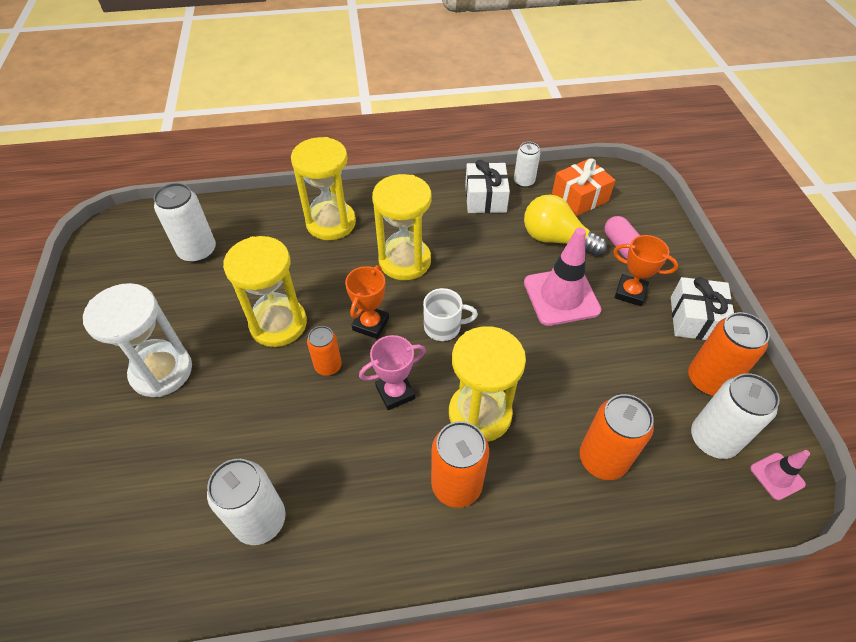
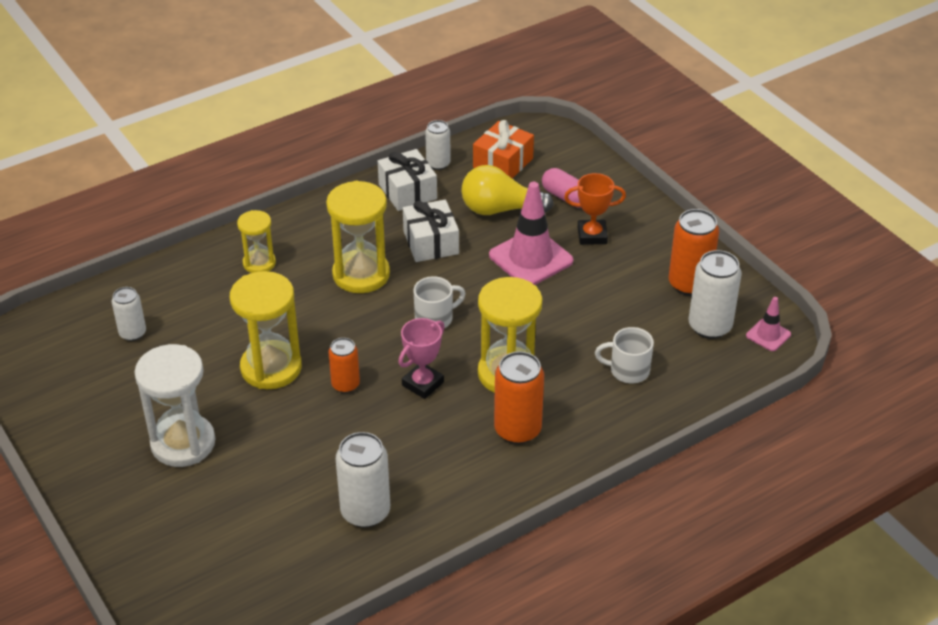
camera: 25 degrees left, 10 degrees down
(198, 251) = (133, 333): white can -> white can, size x0.62
(331, 223) = (259, 263): yellow hourglass -> yellow hourglass, size x0.58
(371, 324) = (363, 338): orange trophy -> none
(602, 459) = (628, 370): orange can -> white mug
(695, 319) = (659, 239): white gift -> white gift (431, 242)

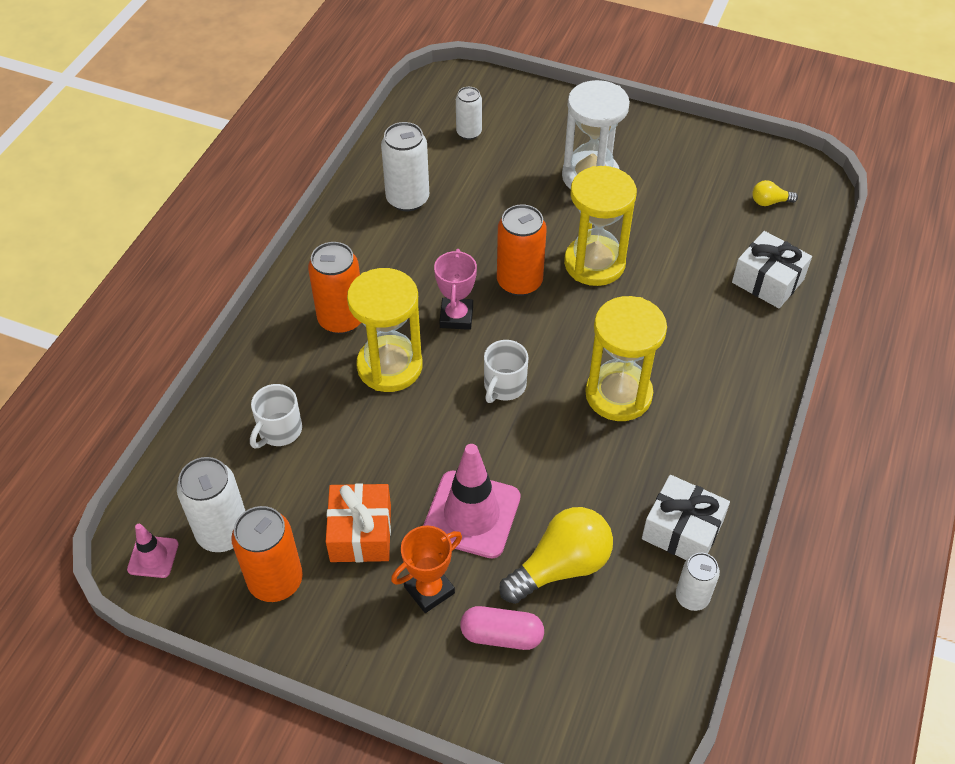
camera: 145 degrees right, 10 degrees up
(74, 342) = (769, 202): none -> yellow light bulb
(133, 333) = (737, 232): white can -> white can (469, 133)
(259, 263) = (722, 353): yellow hourglass -> none
(345, 385) = (519, 282): orange can -> orange can, size x1.62
(431, 242) = (590, 473): white gift -> white gift (767, 281)
(503, 163) = (621, 648): orange gift -> orange gift (361, 533)
(628, 370) = (279, 431): white mug -> white mug turned 150 degrees clockwise

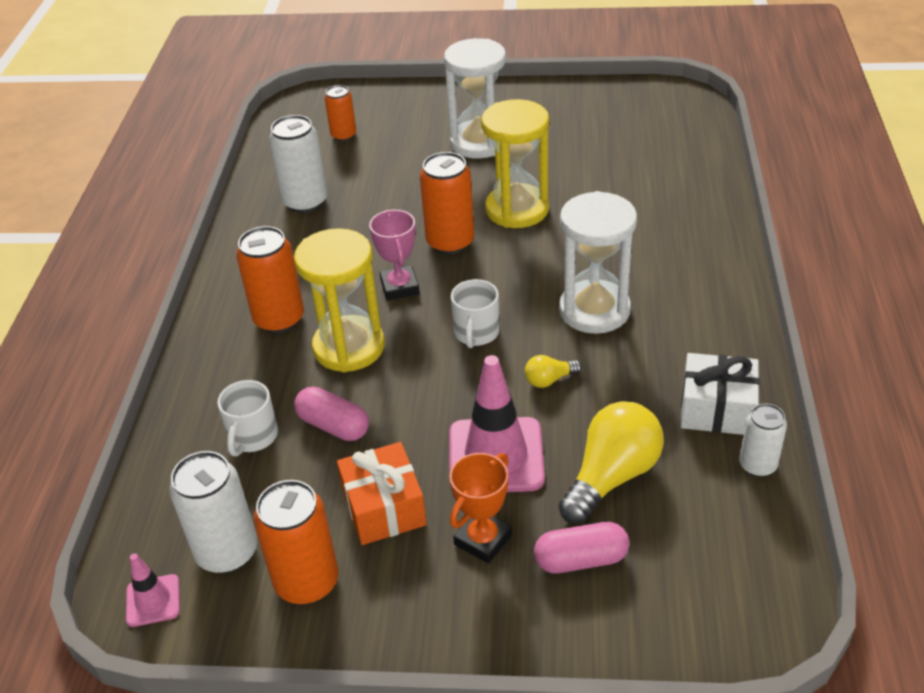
camera: 15 degrees left, 10 degrees down
(348, 441) = (333, 426): none -> pink capsule
(469, 133) = (343, 135): white can -> orange can
(618, 394) = (594, 310): yellow hourglass -> white hourglass
(767, 281) = (688, 184): white gift -> none
(769, 202) = (656, 123): yellow light bulb -> yellow light bulb (549, 380)

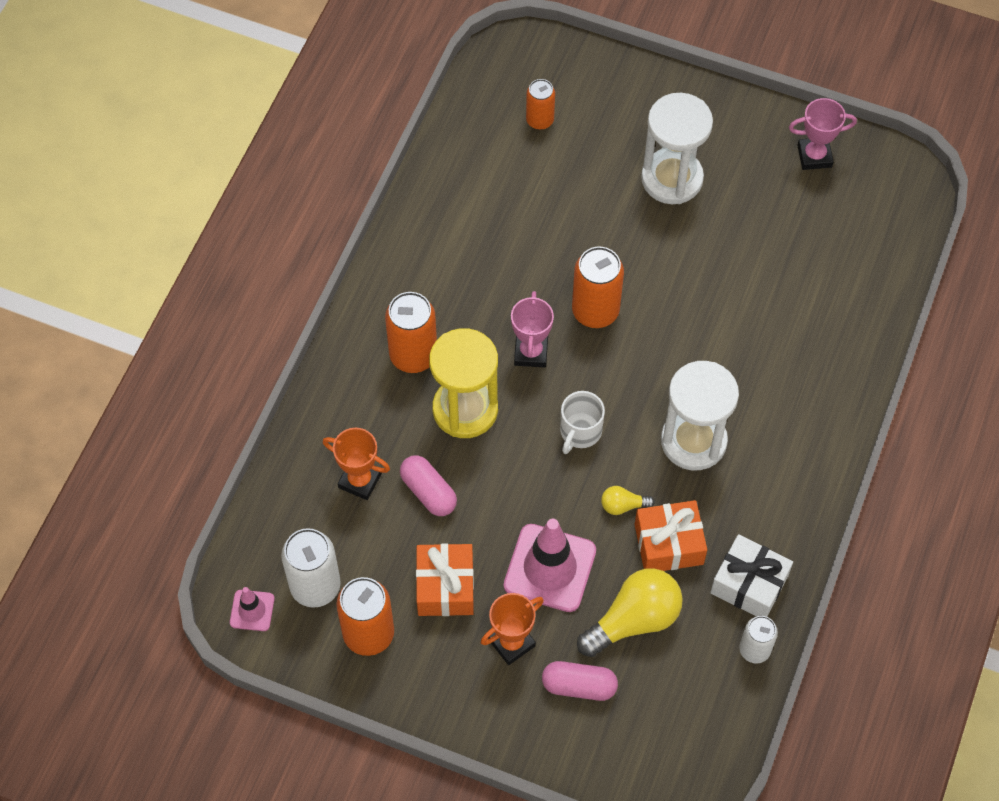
camera: 15 degrees right, 20 degrees up
(252, 437) = (360, 480): white mug -> orange trophy
(305, 202) = (476, 208): white can -> none
(517, 209) = (673, 288): yellow hourglass -> none
(595, 102) = (814, 156): none -> pink trophy
(614, 399) = (668, 544): none -> orange gift

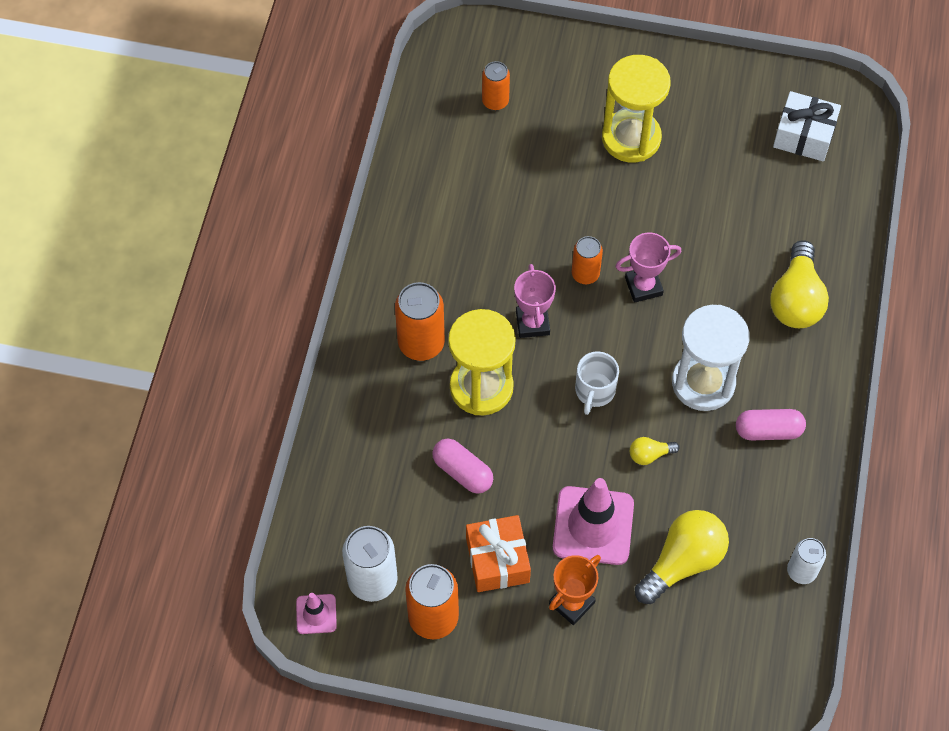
camera: 10 degrees left, 0 degrees up
(360, 480) = (394, 471): orange trophy -> none
(579, 686) = (644, 634): pink capsule -> pink capsule (768, 431)
(595, 311) = (585, 274): orange can -> orange can, size x0.62
(668, 544) = (700, 484): orange gift -> none
(672, 179) = (631, 138): white hourglass -> yellow hourglass
(749, 584) = (783, 510): white gift -> white gift (804, 135)
(808, 370) = (796, 299): none -> yellow light bulb
(814, 156) = (759, 97): pink trophy -> pink trophy (643, 286)

